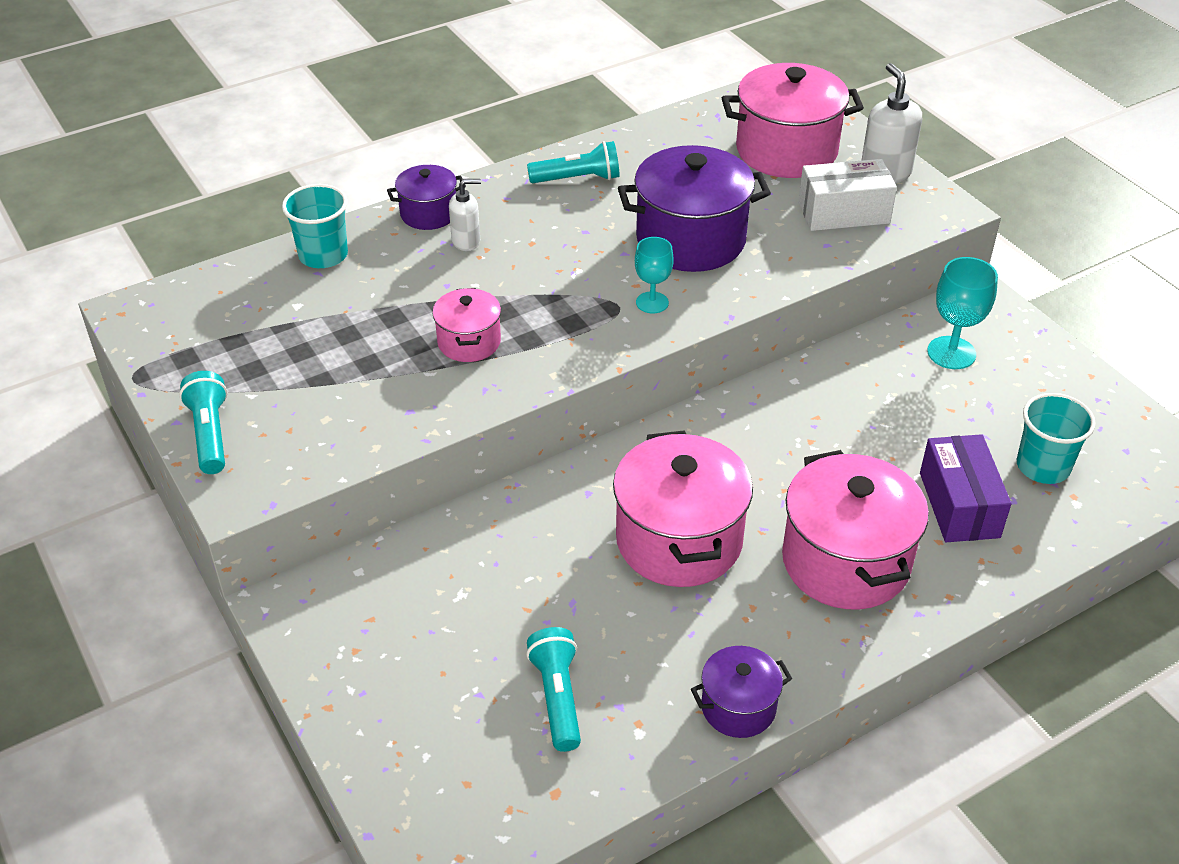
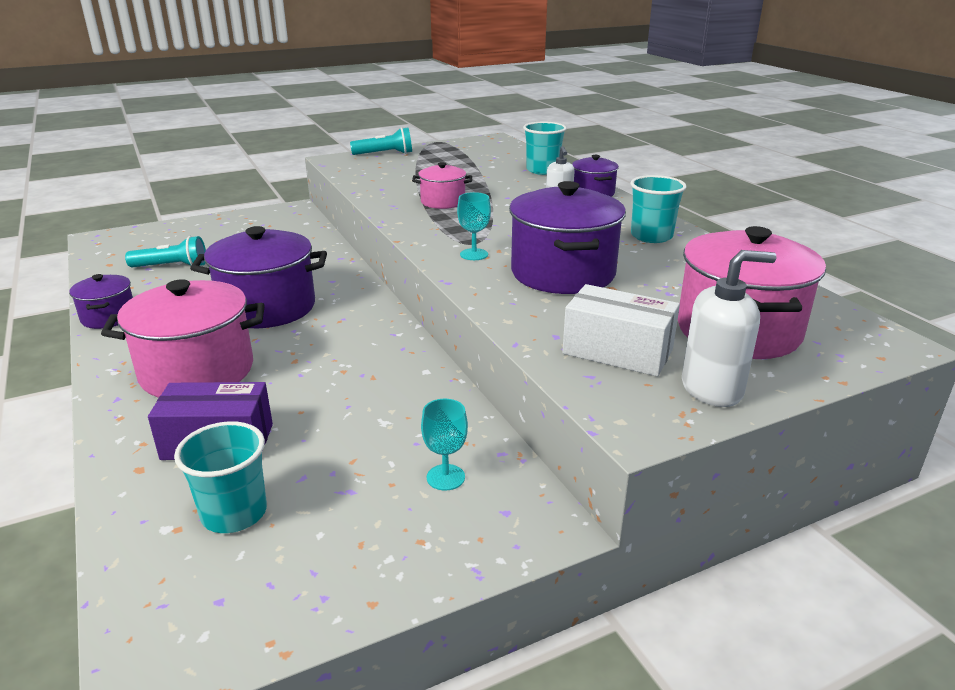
camera: 95 degrees right, 15 degrees down
(578, 179) = (651, 236): turquoise flashlight -> turquoise cup
(679, 540) = (267, 307): pink pot -> purple pot
(843, 213) = (617, 351): white box -> white box turned 60 degrees counterclockwise
(951, 353) = (445, 477): turquoise goblet -> turquoise goblet, size x0.66

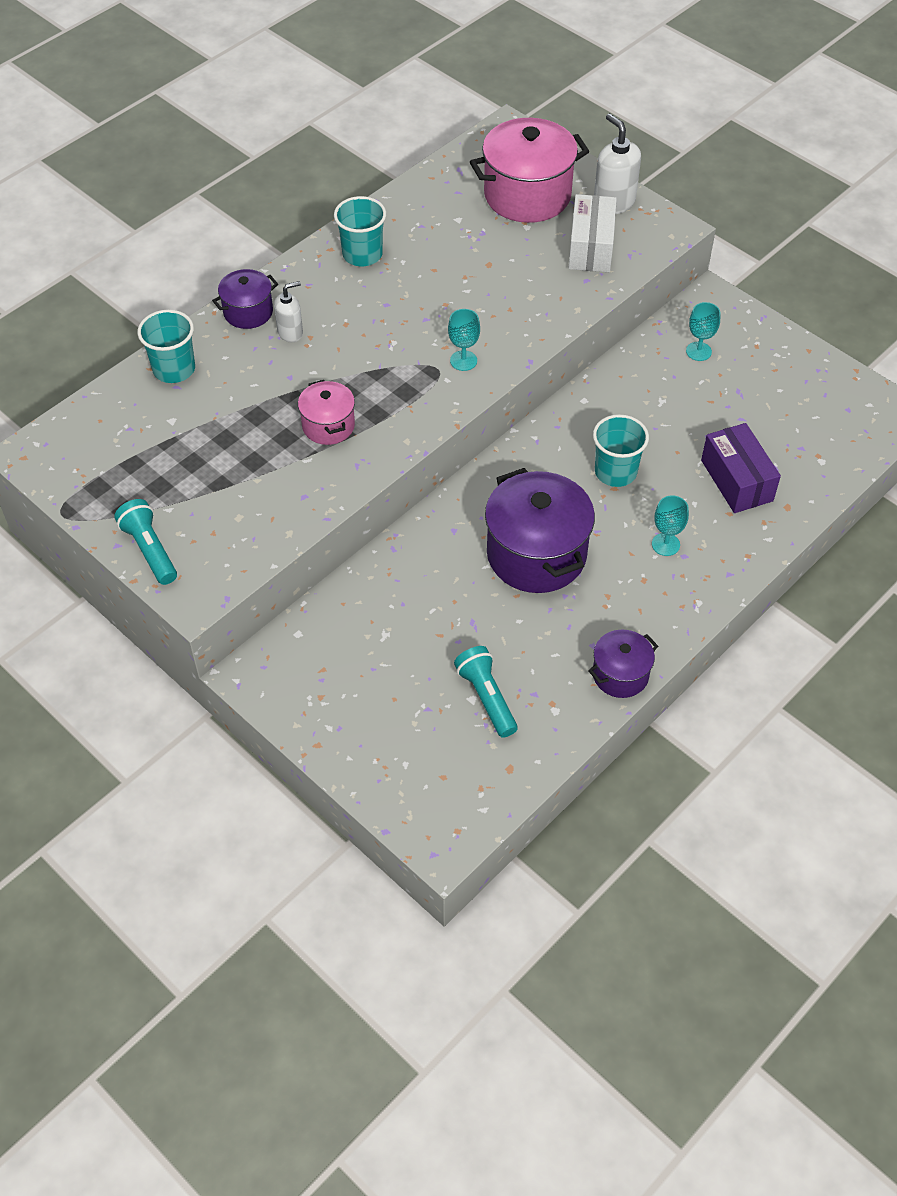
camera: 110 degrees left, 25 degrees up
(197, 371) = (665, 544): pink pot -> turquoise goblet
(234, 513) = (790, 435): turquoise cup -> turquoise cup (615, 472)
(563, 273) = (475, 296): purple pot -> none

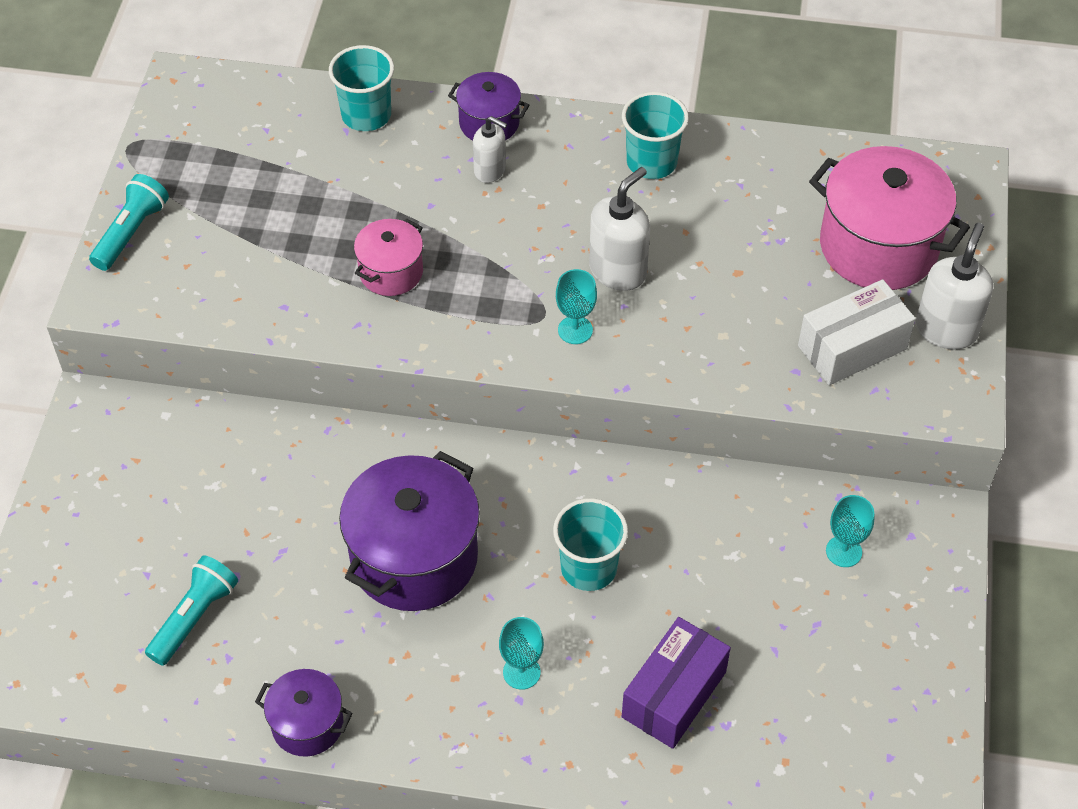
camera: 55 degrees right, 0 degrees up
(435, 316) = (618, 270): none -> white soap dispenser

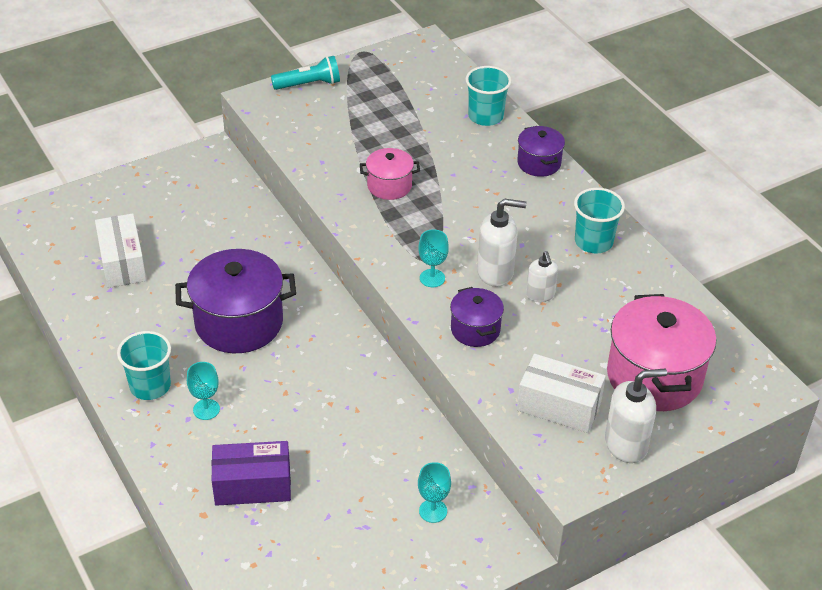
camera: 50 degrees right, 10 degrees down
(194, 617) = (122, 263): turquoise flashlight -> white box
(307, 724) = (96, 342): purple pot -> purple pot (475, 329)
(490, 171) = (505, 182): white soap dispenser -> white soap dispenser (540, 295)
(588, 568) = (303, 398): turquoise cup -> turquoise cup (150, 386)

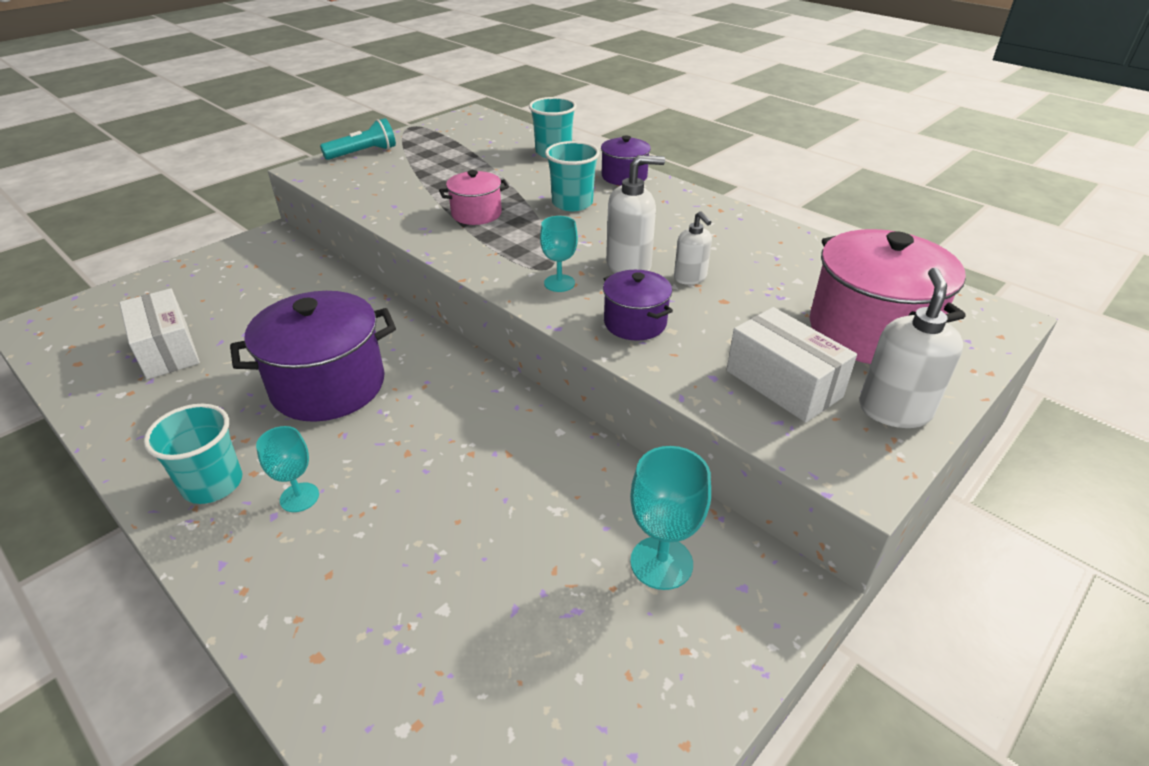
camera: 15 degrees left, 5 degrees down
(252, 485) = (388, 590): purple box -> none
(433, 511) = (661, 562): turquoise goblet -> turquoise goblet, size x1.52
(559, 406) = (783, 384): white box -> white box turned 45 degrees clockwise
(593, 242) = (717, 225): turquoise cup -> turquoise cup (572, 203)
(626, 444) = (894, 410): white soap dispenser -> white soap dispenser turned 45 degrees counterclockwise

